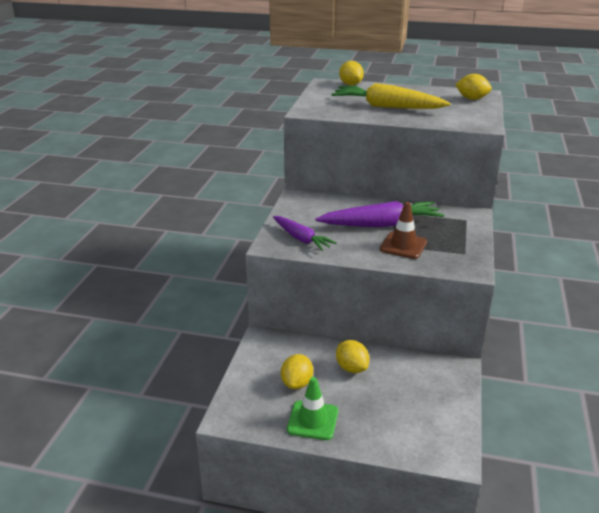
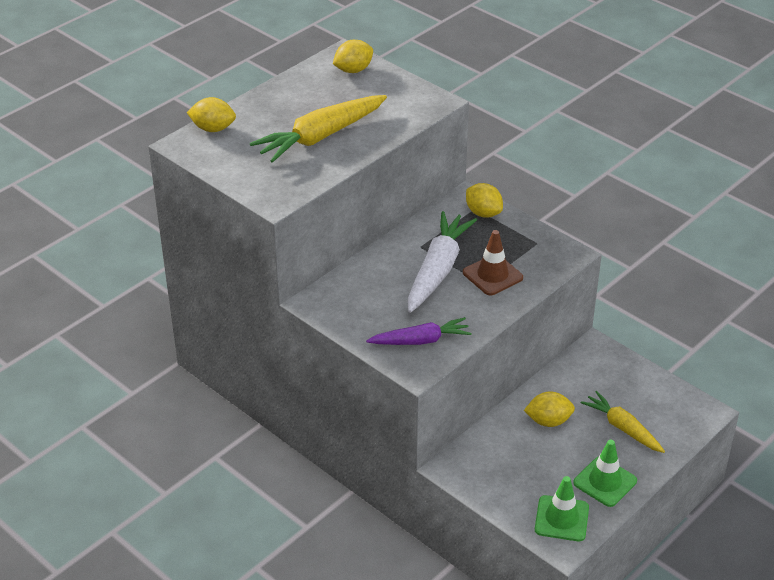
camera: 60 degrees left, 10 degrees up
(253, 408) = (561, 518): none -> green traffic cone
(297, 383) = (545, 471): yellow lemon -> yellow lemon (483, 213)
(381, 225) = (437, 270): purple carrot -> white carrot
(383, 411) = (622, 428): none -> yellow carrot

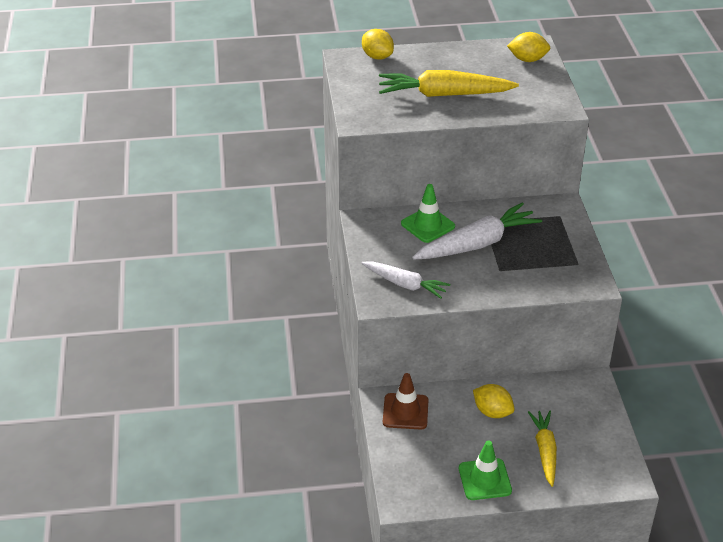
camera: 40 degrees right, 0 degrees up
(420, 340) = (405, 284): purple carrot -> white carrot
(483, 213) = (562, 222): yellow lemon -> none
(492, 275) = (514, 268): brown traffic cone -> brown traffic cone (405, 411)
(561, 518) = (421, 483): green traffic cone -> green traffic cone (428, 225)

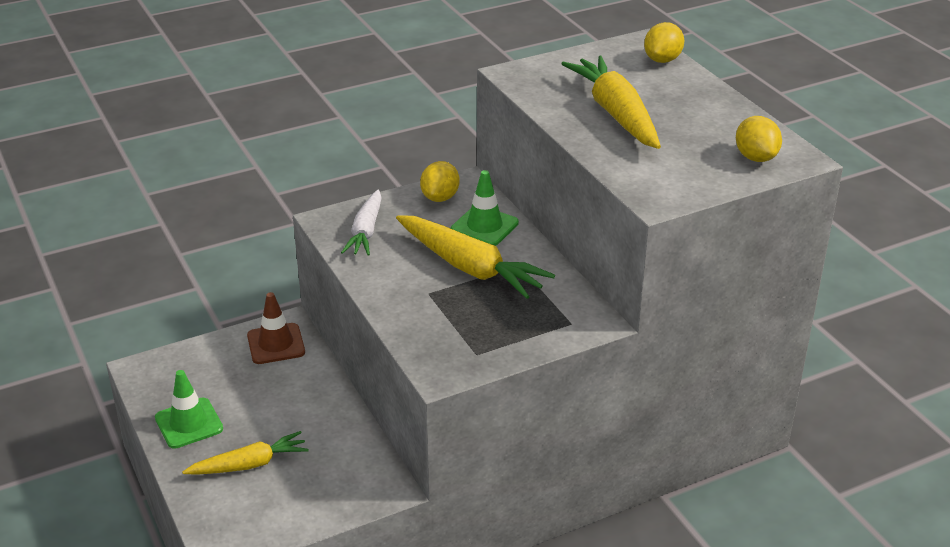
camera: 70 degrees right, 5 degrees down
(477, 244) = (470, 267): white carrot -> yellow carrot
(492, 412) = (300, 409): yellow lemon -> yellow lemon (440, 197)

